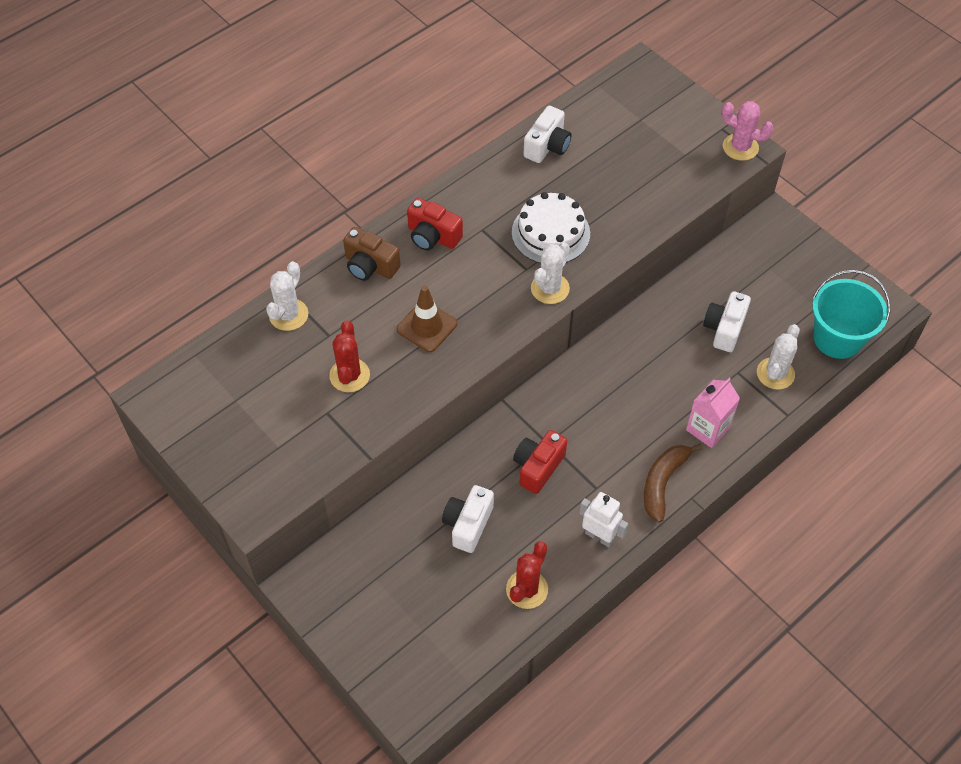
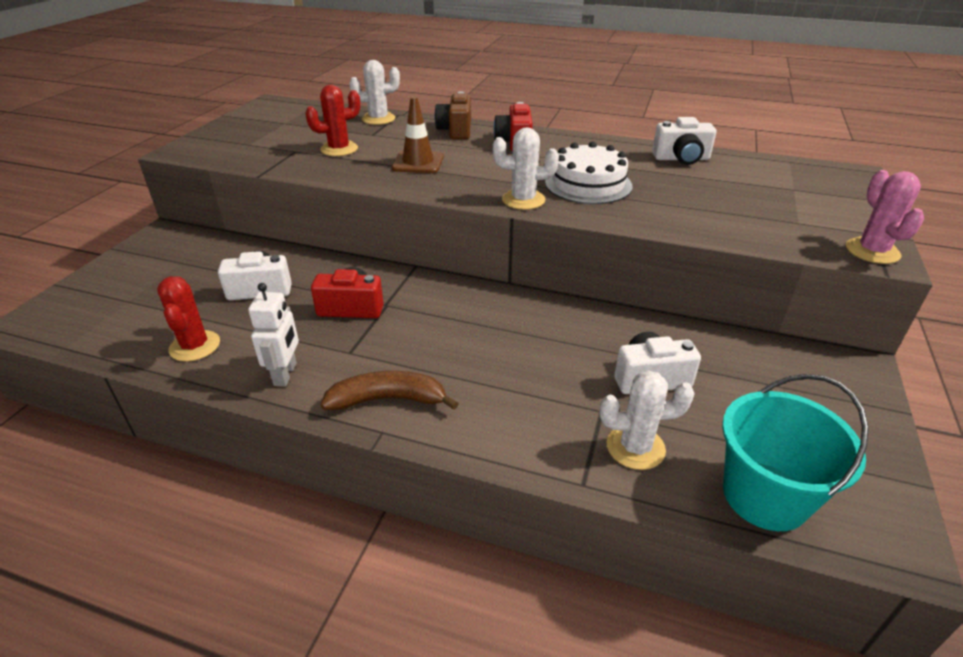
camera: 60 degrees right, 20 degrees down
(527, 589) = (195, 346): red cactus -> red cactus turned 75 degrees clockwise
(708, 429) = (494, 412): pink carton -> none

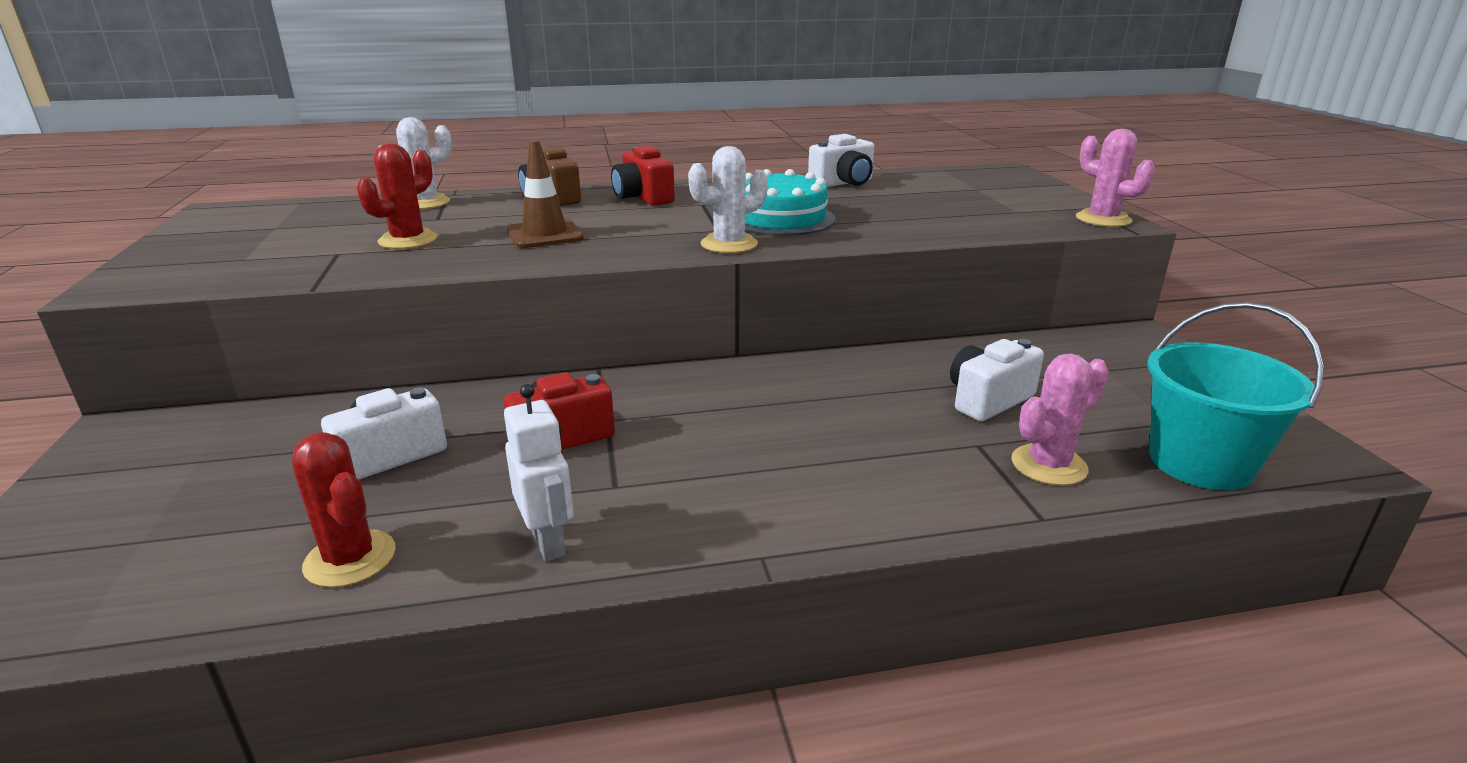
camera: 30 degrees left, 10 degrees down
(389, 400) = (730, 519): brown banana -> none
(588, 184) = (780, 218): white cake -> turquoise cake
(635, 447) = (1049, 465): white cactus -> pink cactus

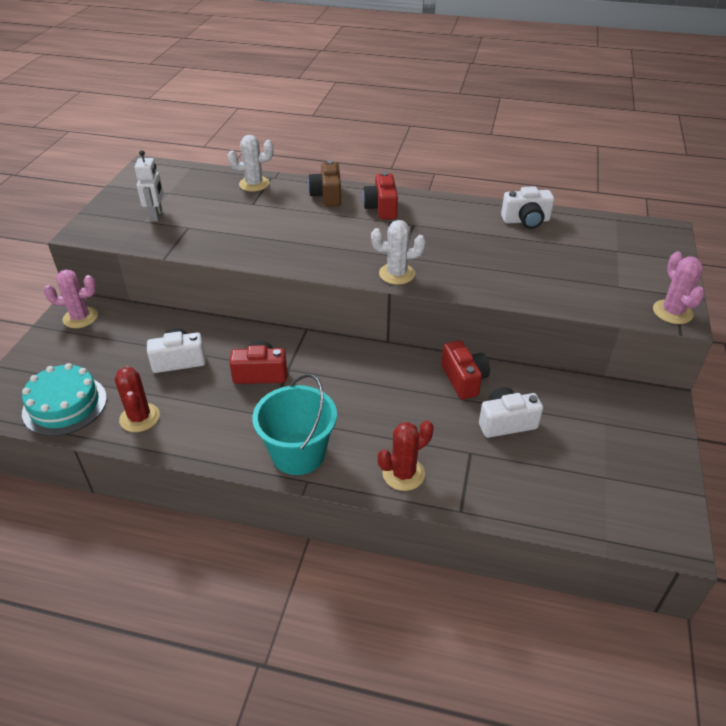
camera: 25 degrees right, 15 degrees up
(408, 240) = (227, 223): red cactus -> red cactus (403, 474)
(545, 234) = (300, 236): brown traffic cone -> none
(548, 542) = (221, 438): white robot -> white robot (156, 215)
(780, 218) = (449, 254): turquoise cake -> turquoise cake (65, 405)
(884, 370) = (464, 379): none -> red camera
(1049, 465) = (497, 480): pink cactus -> pink cactus (80, 318)
(1200, 462) = (588, 510): turquoise bucket -> turquoise bucket (298, 453)

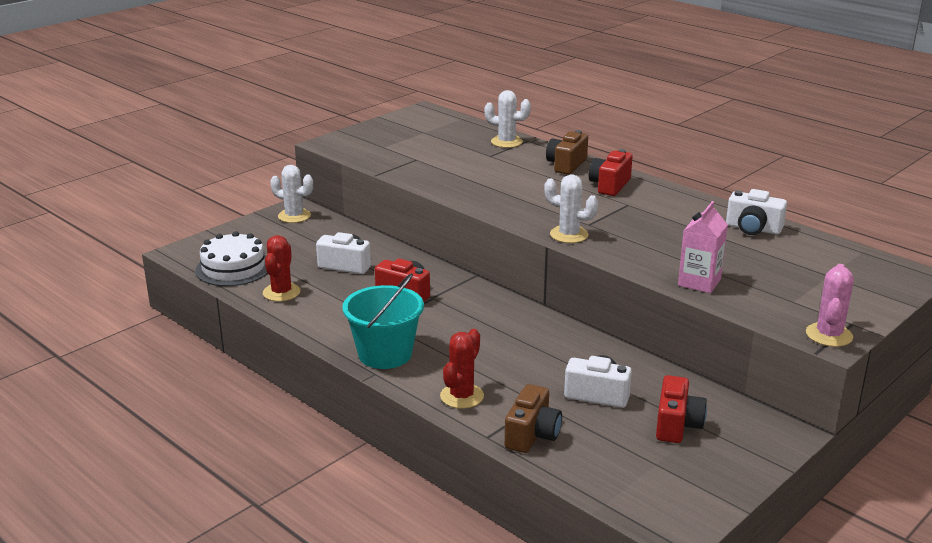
camera: 30 degrees right, 15 degrees down
(65, 405) = (233, 268): turquoise cake -> white cake
(80, 318) = (294, 216): pink cactus -> white cactus
(156, 215) = (398, 145): white robot -> none
(403, 474) = (462, 396): red cactus -> red cactus turned 60 degrees counterclockwise
(464, 379) = (589, 352): red camera -> red camera (677, 425)
(493, 491) = (532, 435): none -> brown camera
(539, 291) = (699, 282): none -> pink carton

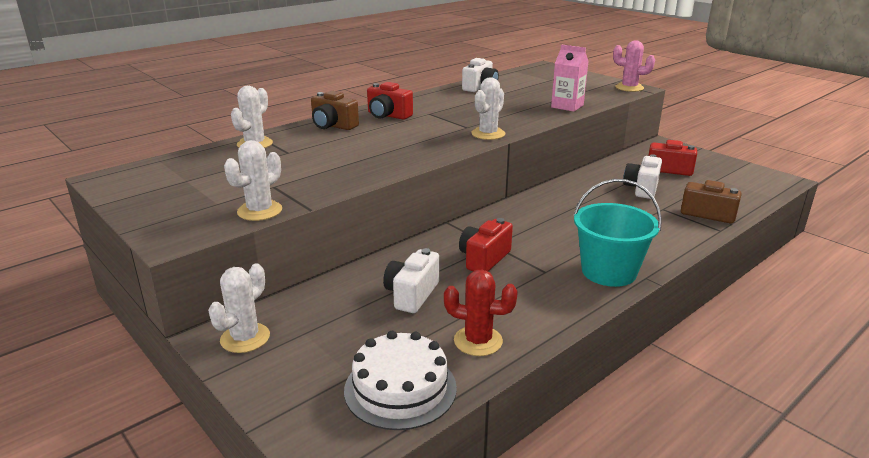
camera: 85 degrees left, 0 degrees up
(371, 160) = (260, 211): none -> white cactus
(462, 396) = (667, 237): red cactus -> none

